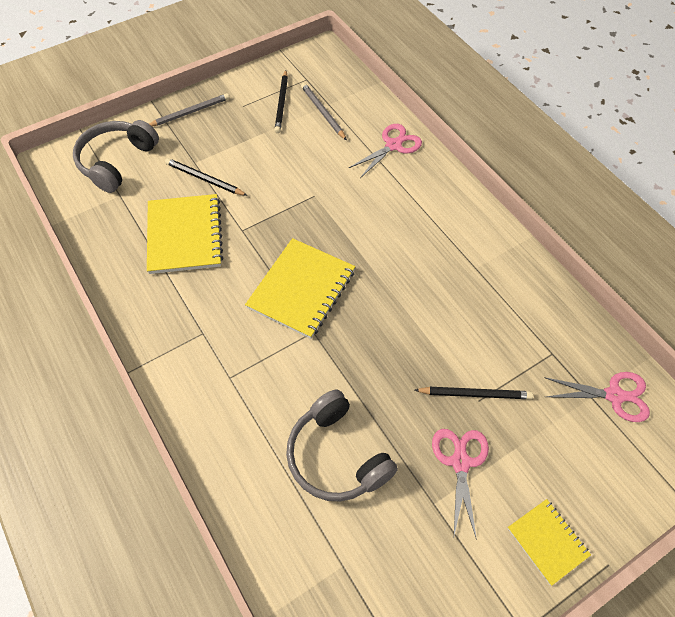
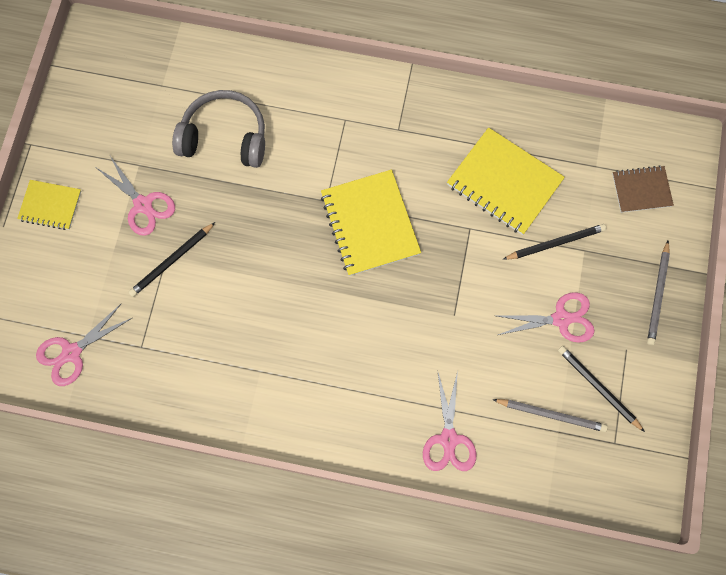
camera: 135 degrees right, 15 degrees up
(117, 161) = (641, 190): grey headphones -> brown notebook
(256, 144) = (561, 319): none -> pink scissors

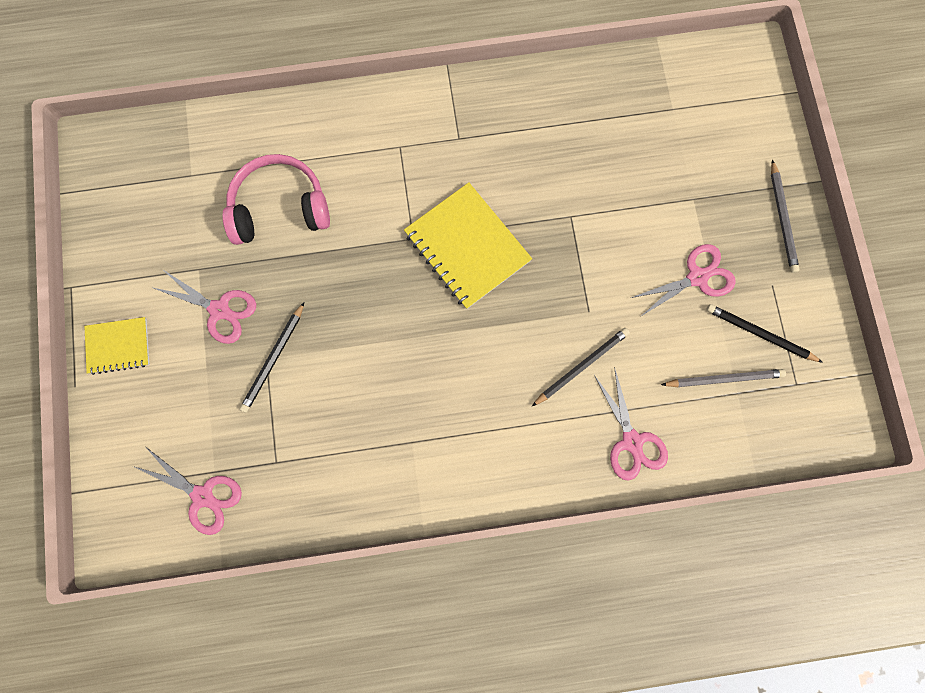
camera: 20 degrees left, 5 degrees up
(71, 353) = (203, 496): pink scissors -> pink scissors turned 90 degrees counterclockwise
(225, 137) = (280, 208): grey headphones -> pink headphones
(504, 182) = (587, 157): yellow notebook -> none
(555, 243) = (662, 201): black pencil -> black pencil (581, 366)
(641, 190) = (726, 118): brown notebook -> none

